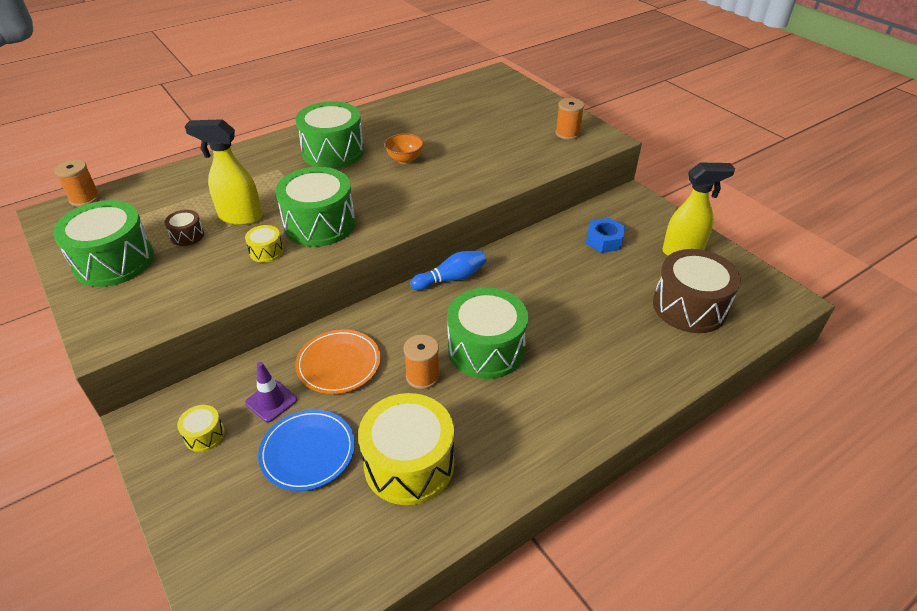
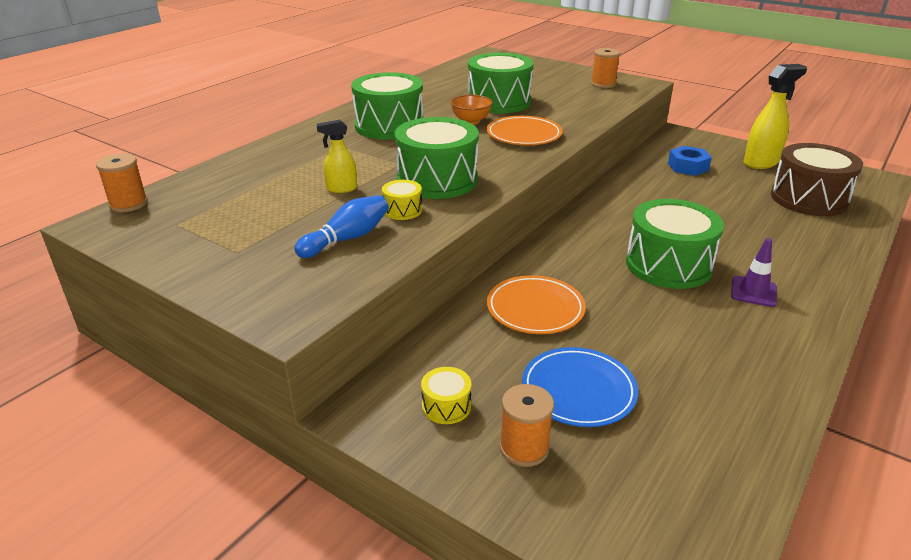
camera: 20 degrees left, 10 degrees down
(114, 261) = (225, 249): green drum -> green drum (499, 102)
(187, 235) = (295, 213): brown drum -> none
(240, 217) = (341, 189): yellow spray bottle -> yellow spray bottle, size x0.57
(271, 401) = (494, 357): purple traffic cone -> purple traffic cone (753, 292)
(409, 464) = (692, 373): yellow drum -> none
(422, 376) = (631, 299): orange spool -> orange spool (524, 448)
(436, 186) = (524, 135): none -> orange plate
(451, 278) = (578, 219): blue bowling pin -> blue bowling pin (347, 238)

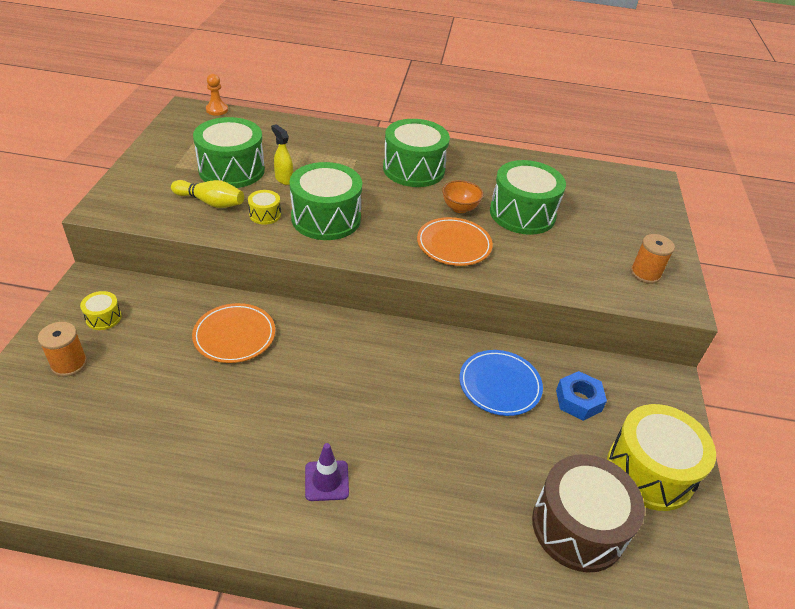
camera: 60 degrees right, 10 degrees up
(128, 204) = (217, 110): orange spool -> orange pawn
(347, 238) = (210, 202): blue bowling pin -> yellow bowling pin
(578, 390) = (137, 380): blue plate -> blue plate (500, 385)
(668, 265) = (345, 409): green drum -> green drum (231, 170)
(761, 163) = (650, 471): yellow spray bottle -> yellow drum

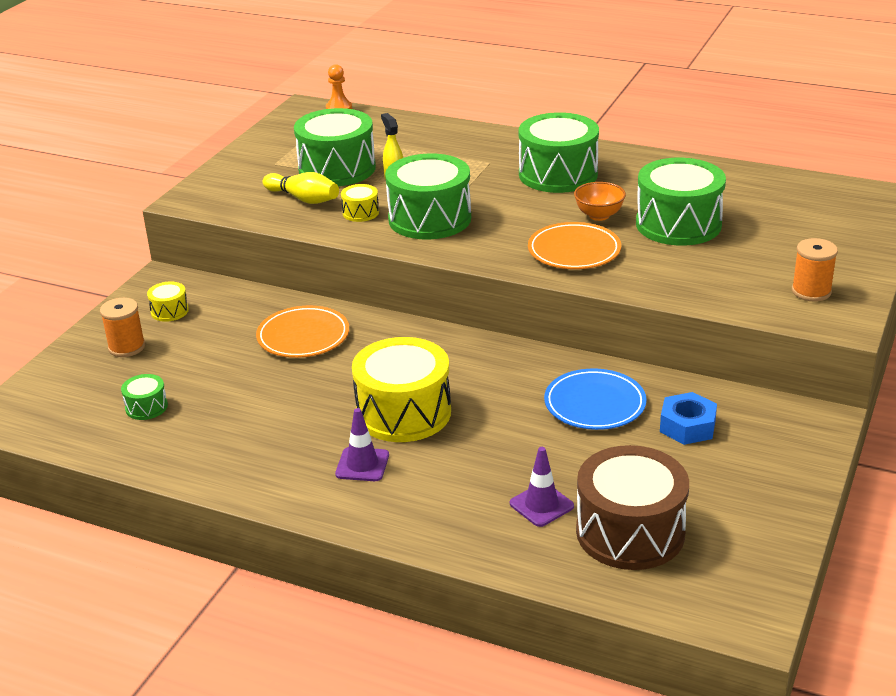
camera: 20 degrees right, 10 degrees down
(102, 436) = (146, 407): none -> green drum
(496, 506) = (541, 505): none -> purple traffic cone
(650, 471) = (745, 497): yellow drum -> yellow drum (403, 413)

